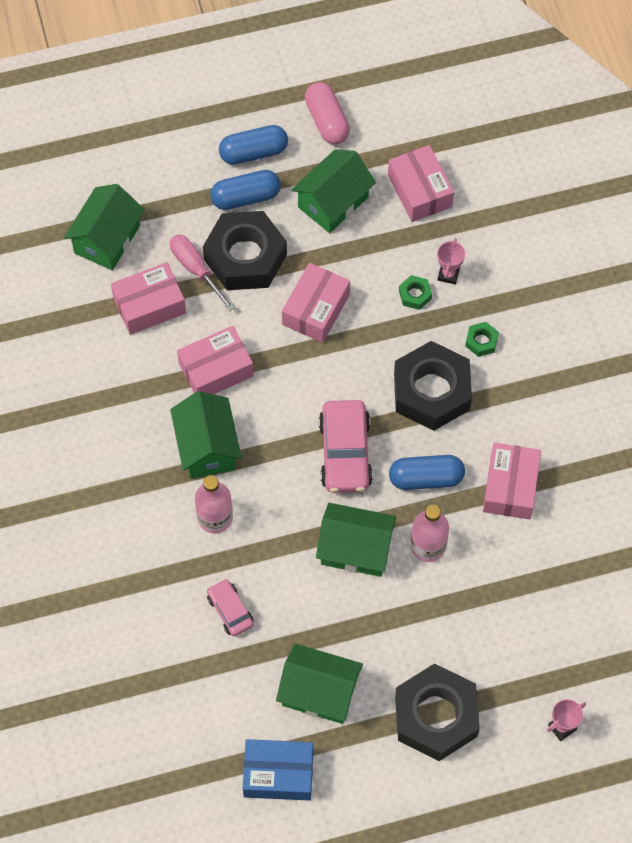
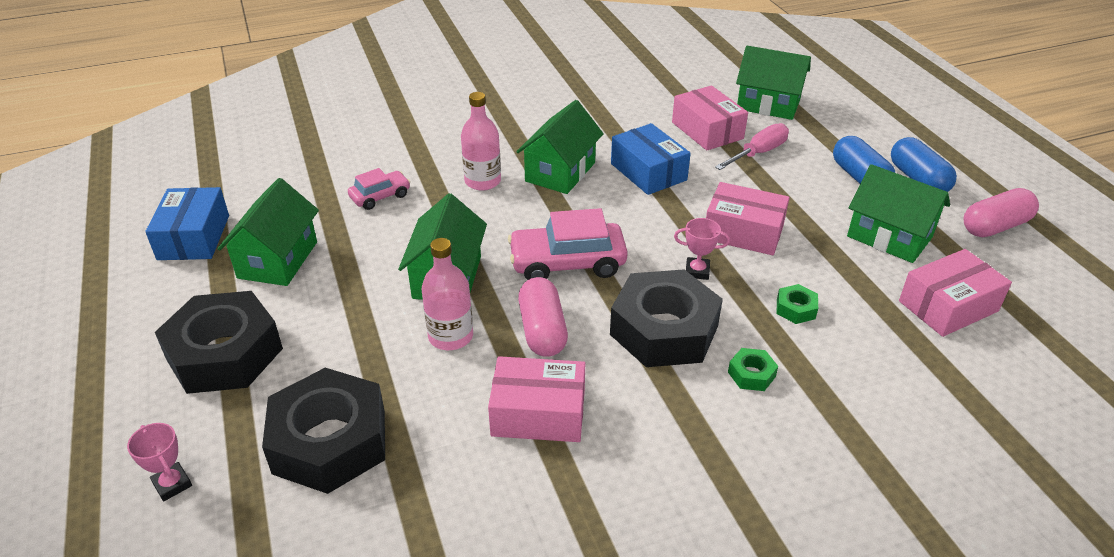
camera: 85 degrees right, 25 degrees down
(207, 447) = (560, 172): green house -> green house turned 45 degrees counterclockwise
(216, 370) = (648, 172): pink box -> blue box
(245, 257) = (787, 181): black nut -> black nut (330, 441)
(426, 478) = (542, 330): blue capsule -> pink capsule
(448, 274) = (839, 338): pink trophy -> pink trophy (697, 271)

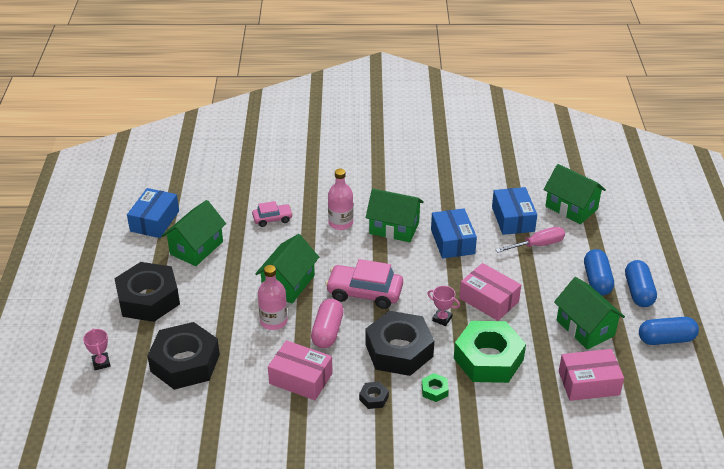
camera: 20 degrees right, 0 degrees up
(560, 172) = (394, 228): green house -> green house turned 60 degrees clockwise
(669, 412) = (373, 398): none -> black nut
(707, 130) = (513, 219): pink box -> blue box
(795, 309) = (488, 359): green nut -> green nut, size x2.46
(995, 226) = (666, 339): pink capsule -> blue capsule

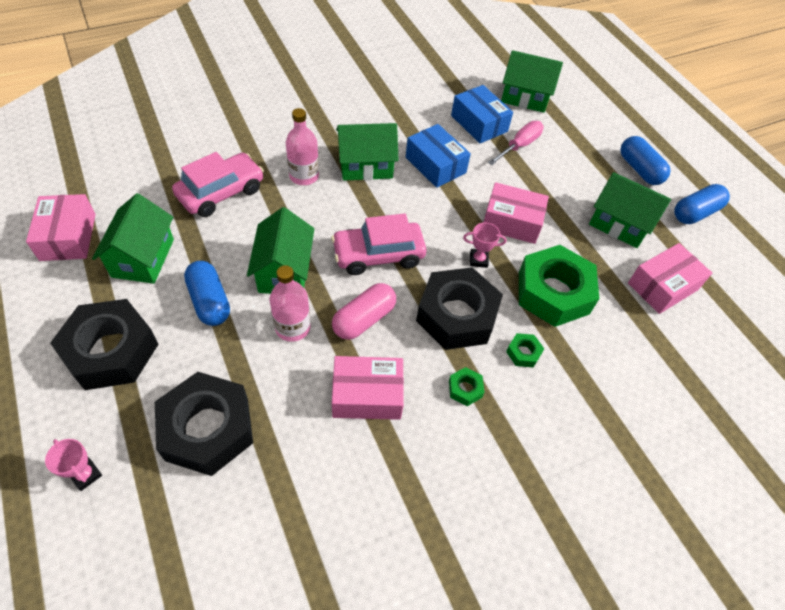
camera: 30 degrees left, 15 degrees up
(154, 221) = (68, 237): blue box -> pink box
(272, 219) = (221, 192): pink car -> pink car, size x1.76
(327, 332) = (364, 319): pink capsule -> pink capsule turned 60 degrees clockwise
(373, 398) = (465, 389): black nut -> green nut
(597, 280) = (596, 168): blue capsule -> blue capsule (210, 301)

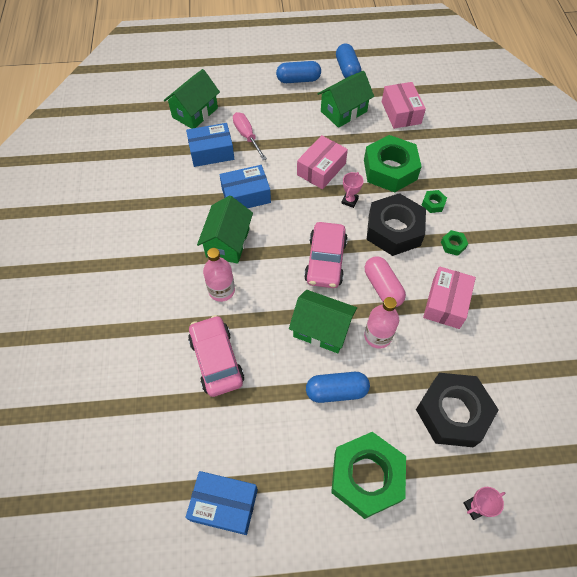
camera: 65 degrees left, 5 degrees up
(68, 237) = (224, 504): pink box -> blue box
(111, 351) = (366, 477): black nut -> green nut
(143, 258) = (272, 438): green house -> none

